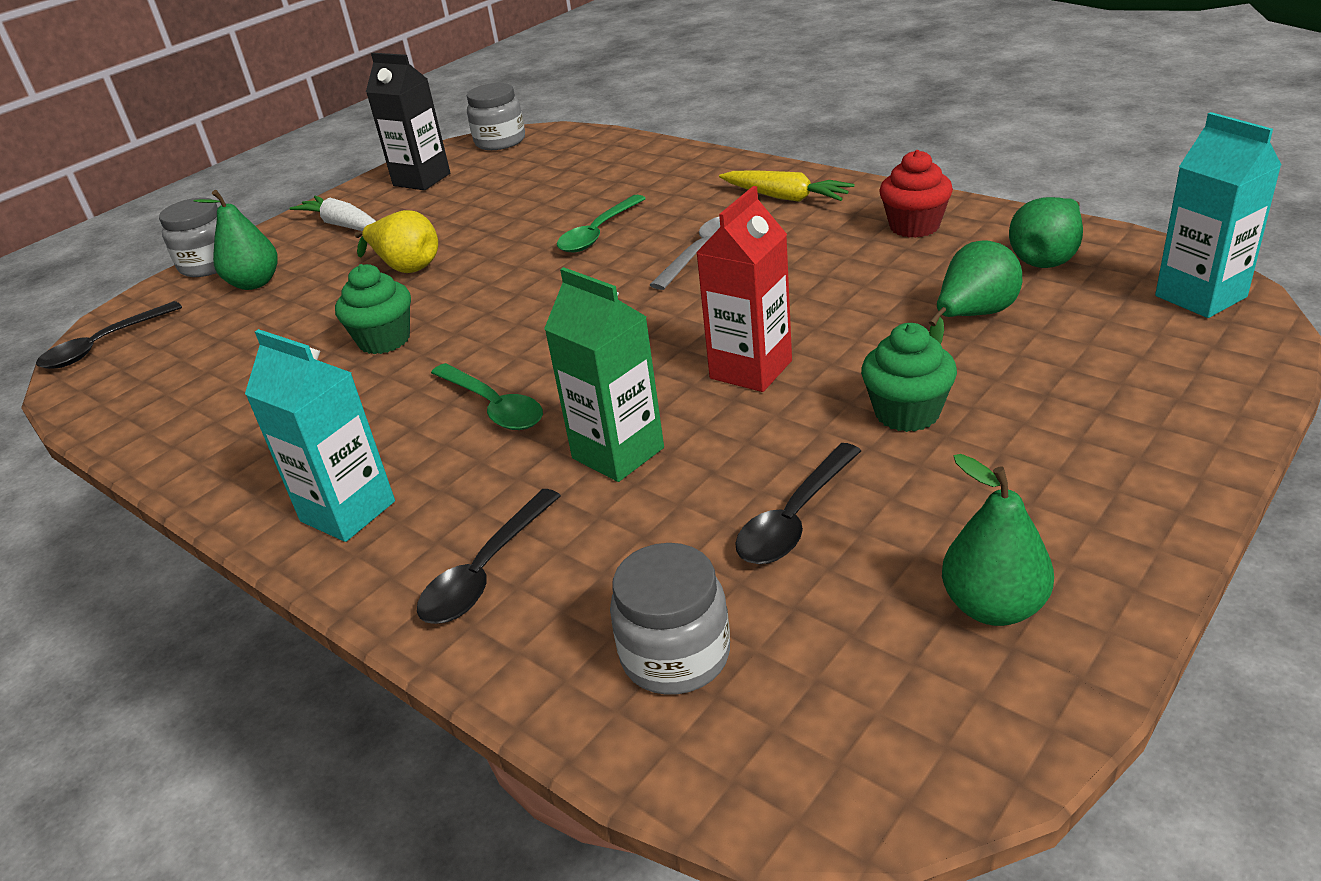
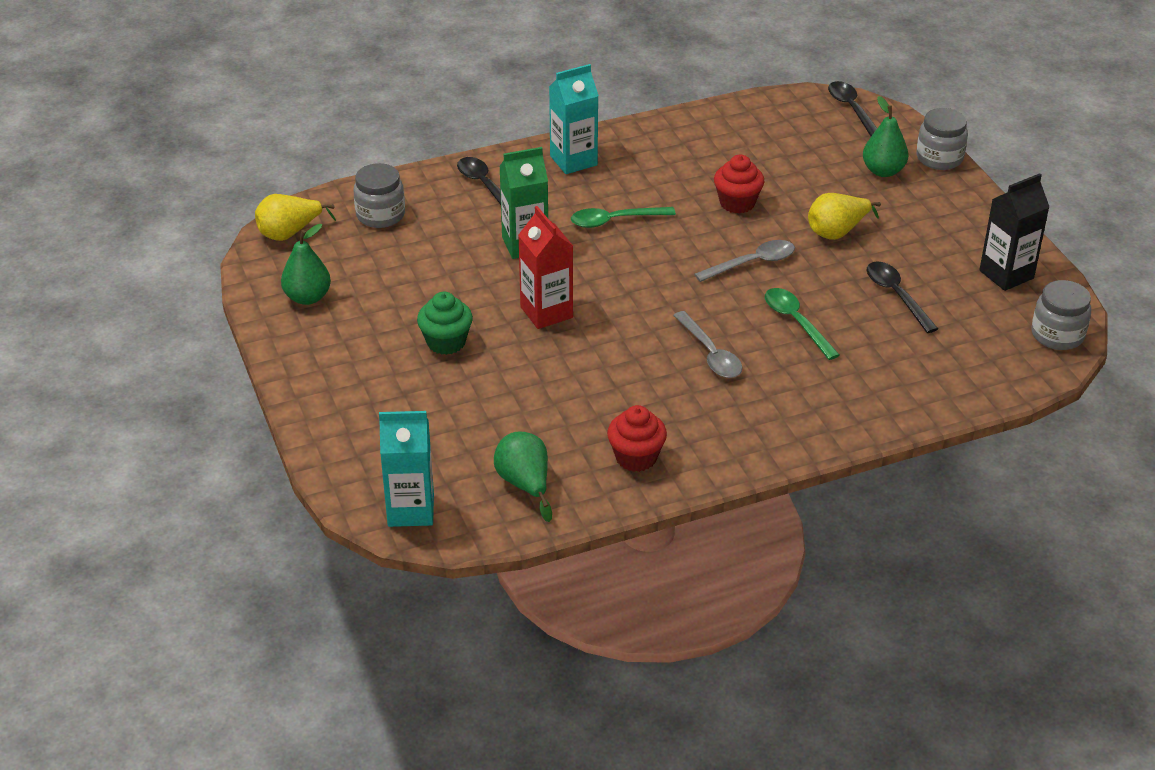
camera: 115 degrees right, 5 degrees up
(343, 225) = (948, 221): white carrot -> none
(384, 340) = (737, 203): green cupcake -> red cupcake
(510, 288) = (752, 263): none -> grey spoon
(785, 197) = (755, 426): yellow carrot -> none
(794, 518) = (416, 274): black spoon -> black spoon (896, 295)
(853, 760) = (289, 233): none -> yellow pear
(973, 316) = (500, 414): green pear -> none

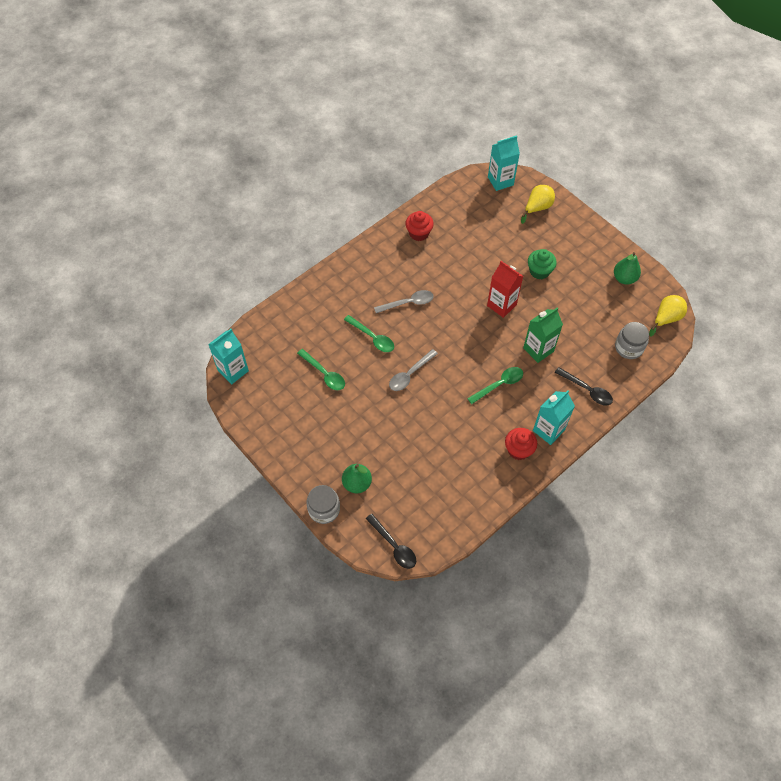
camera: 160 degrees right, 20 degrees up
(525, 484) = (460, 206): green pear -> none
(710, 354) = (408, 303): grey spoon -> grey spoon turned 120 degrees clockwise
(737, 203) = (436, 423): red cupcake -> red cupcake (518, 450)
(837, 232) = (370, 416): yellow pear -> yellow pear (537, 208)
(896, 295) = (324, 374): black spoon -> green spoon
(1006, 274) = (266, 410): black carton -> none
(1057, 335) = (233, 371): grey jar -> turquoise carton

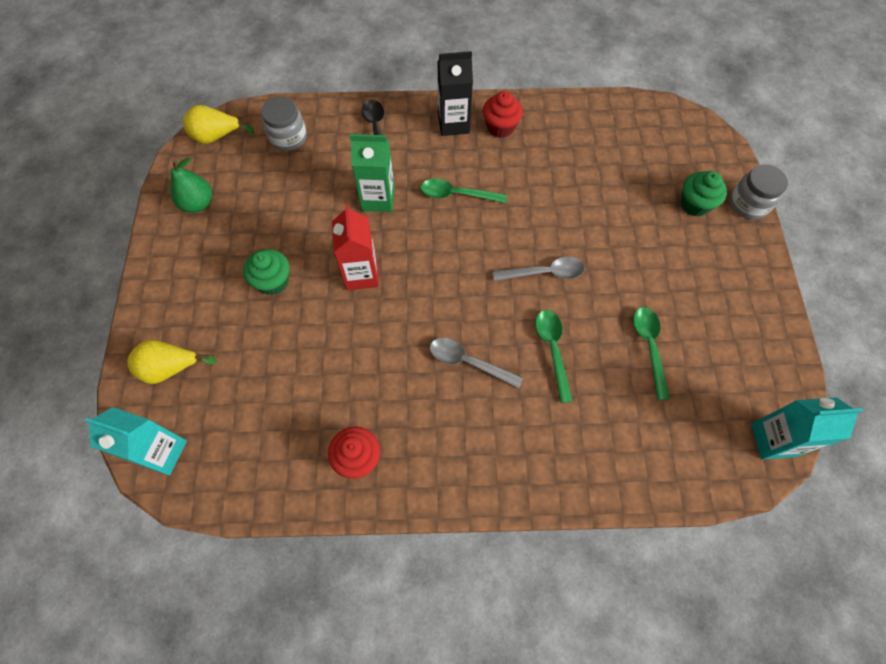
camera: 140 degrees left, 5 degrees up
(357, 483) = (695, 204): green pear -> green cupcake
(394, 546) = (696, 131): black spoon -> none
(548, 430) = (453, 124): turquoise carton -> black carton

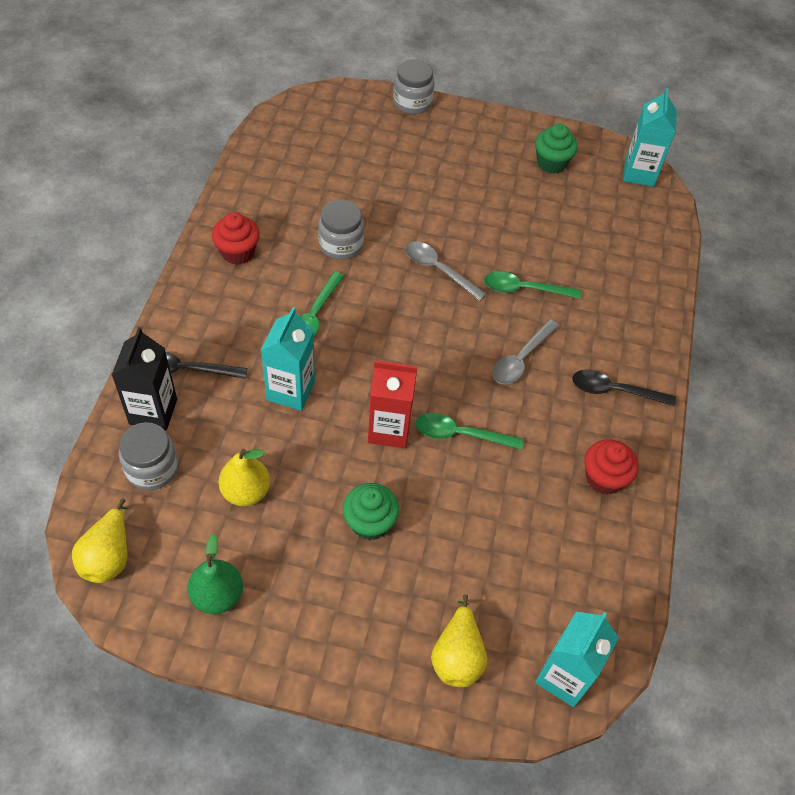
camera: 80 degrees left, 10 degrees down
(282, 196) = (246, 492): none -> yellow pear
(378, 199) = (290, 391): green carton -> turquoise carton
(453, 124) = (212, 292): black carton -> black carton (153, 411)
(459, 453) = (614, 391): none -> black spoon
(540, 193) = (341, 244): none -> grey jar
(545, 273) = (438, 270): grey spoon -> grey spoon turned 60 degrees counterclockwise
(649, 346) = (538, 220): green spoon -> green spoon (460, 434)
(695, 204) = (399, 137): green cupcake -> green cupcake (551, 163)

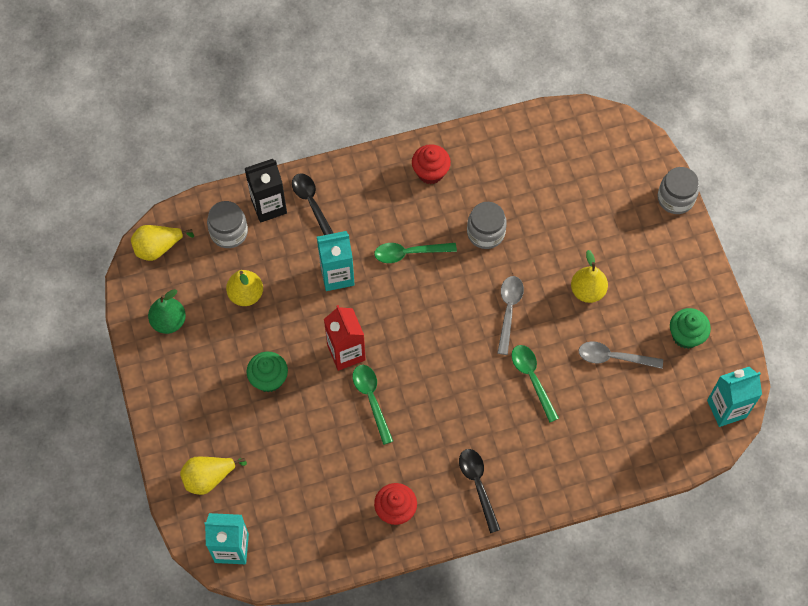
camera: 65 degrees right, 10 degrees up
(460, 204) = (587, 291): none -> yellow pear
(521, 359) = (463, 408): grey spoon -> grey spoon (613, 357)

